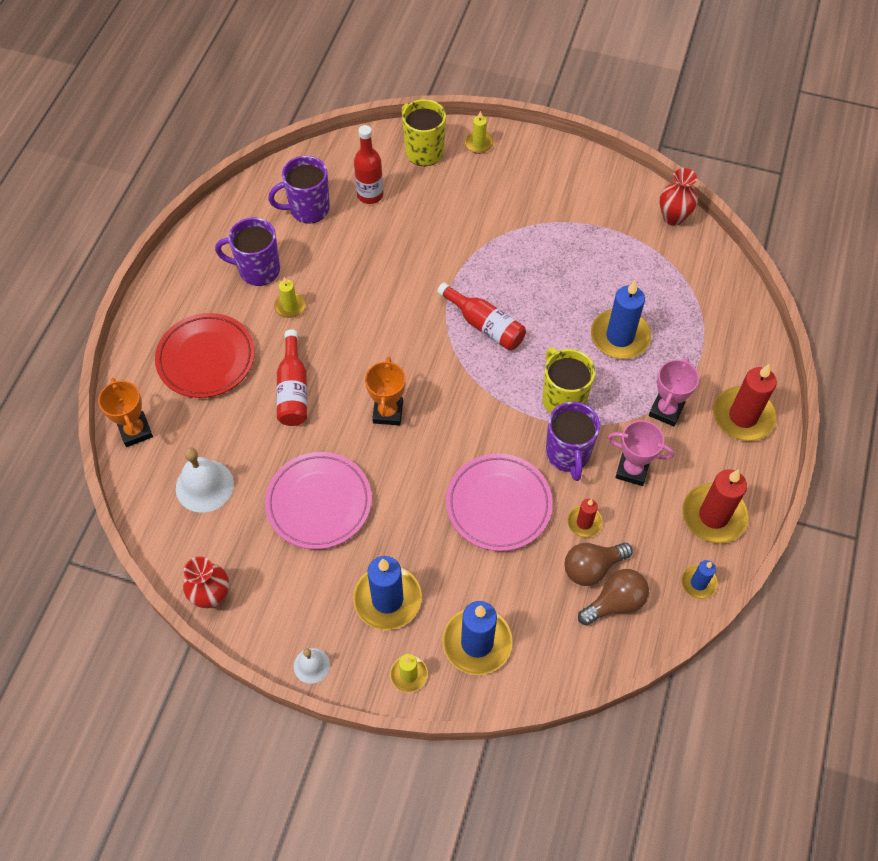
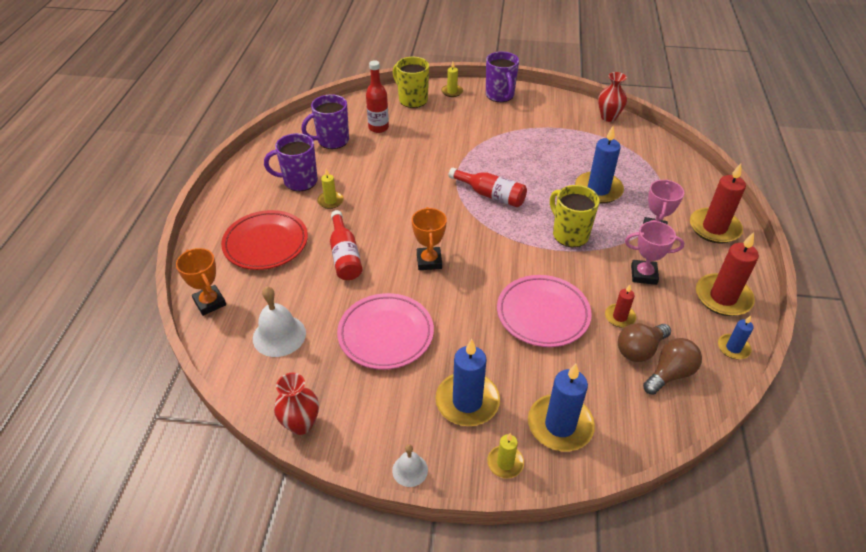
camera: 10 degrees left, 15 degrees down
(568, 454) = (587, 271): purple mug -> purple mug (500, 95)

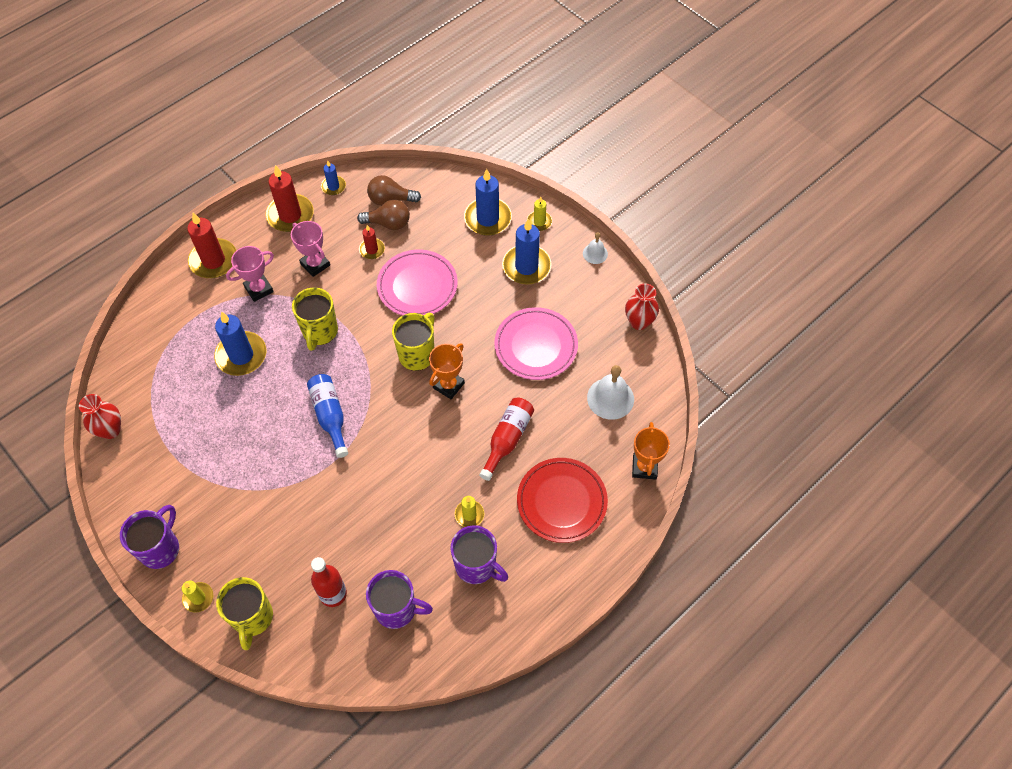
camera: 140 degrees left, 15 degrees up
(478, 266) = (417, 354): none -> yellow mug
(491, 195) = (330, 416): red bottle -> blue bottle

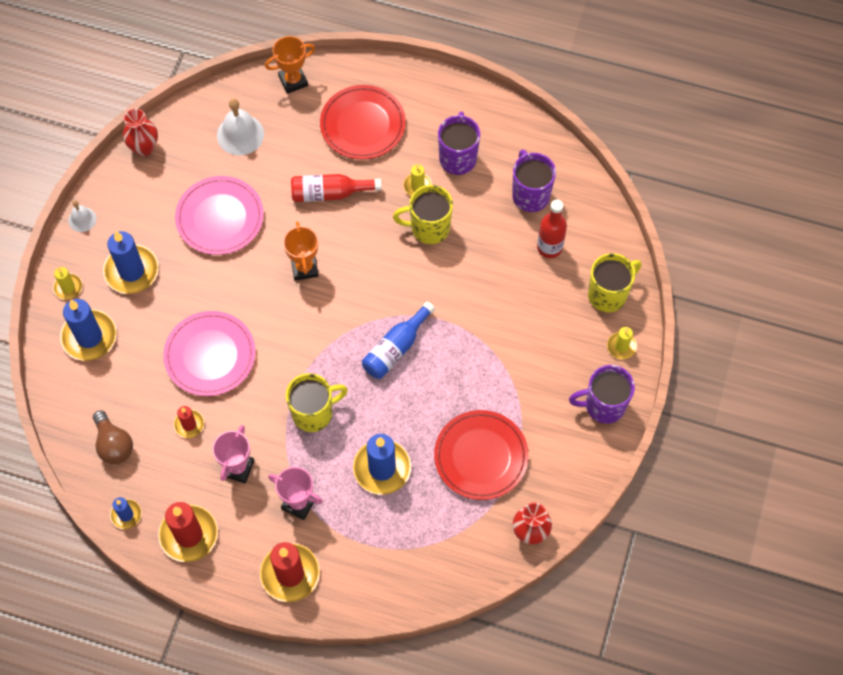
camera: 120 degrees left, 5 degrees up
(195, 428) = (481, 457): none -> red plate
(388, 223) = (146, 428): brown light bulb -> none
(417, 354) = (287, 312): yellow mug -> yellow mug (429, 228)
(448, 385) = (304, 268): orange trophy -> orange trophy turned 75 degrees clockwise

